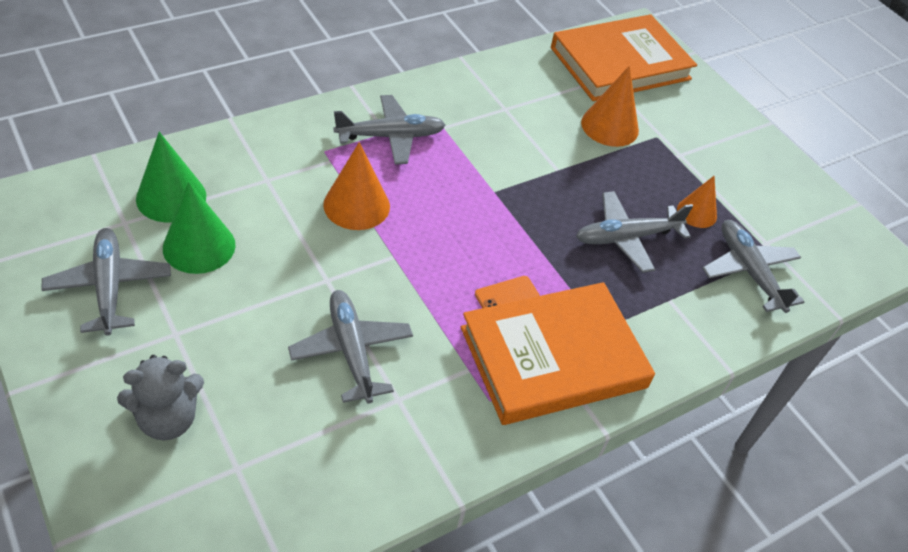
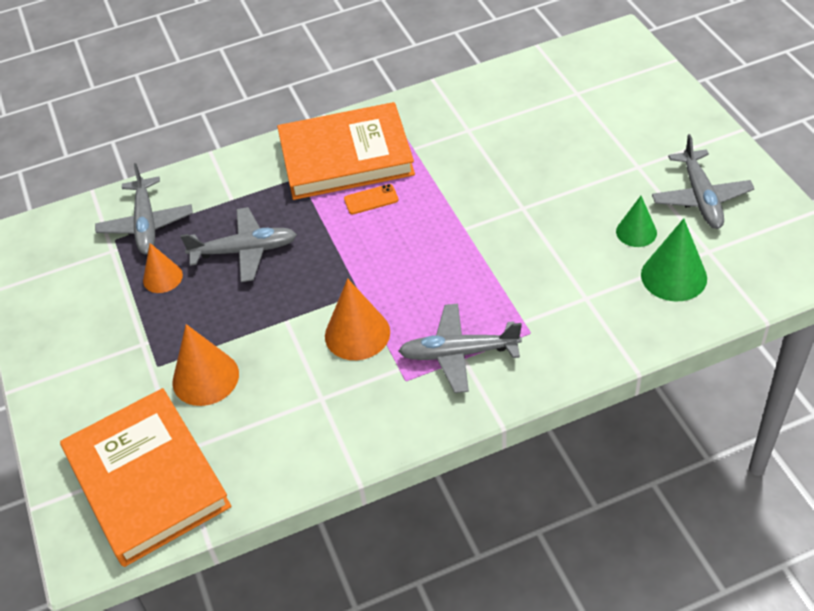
camera: 160 degrees left, 0 degrees up
(168, 419) = (628, 116): grey teddy bear -> none
(199, 246) = (636, 232): green cone -> green cone, size x0.64
(351, 351) = (501, 158): grey plane -> none
(356, 205) = (497, 274): orange cone -> orange cone (357, 334)
(620, 63) = (147, 480): orange book -> orange book turned 75 degrees clockwise

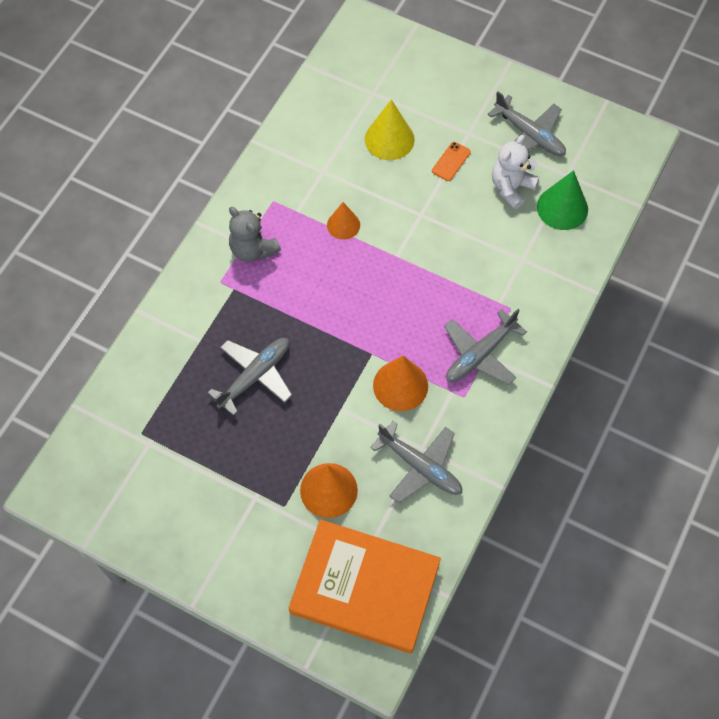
camera: 45 degrees left, 15 degrees up
(146, 224) = (152, 404): grey plane -> grey plane (420, 466)
(162, 277) = (214, 438): orange cone -> orange cone (343, 225)
(346, 157) = (253, 249): orange book -> grey teddy bear
(371, 199) = (307, 274): orange phone -> orange phone (451, 161)
(555, 135) = (389, 139): none -> yellow cone
(636, 232) = (511, 188): green cone -> white teddy bear

